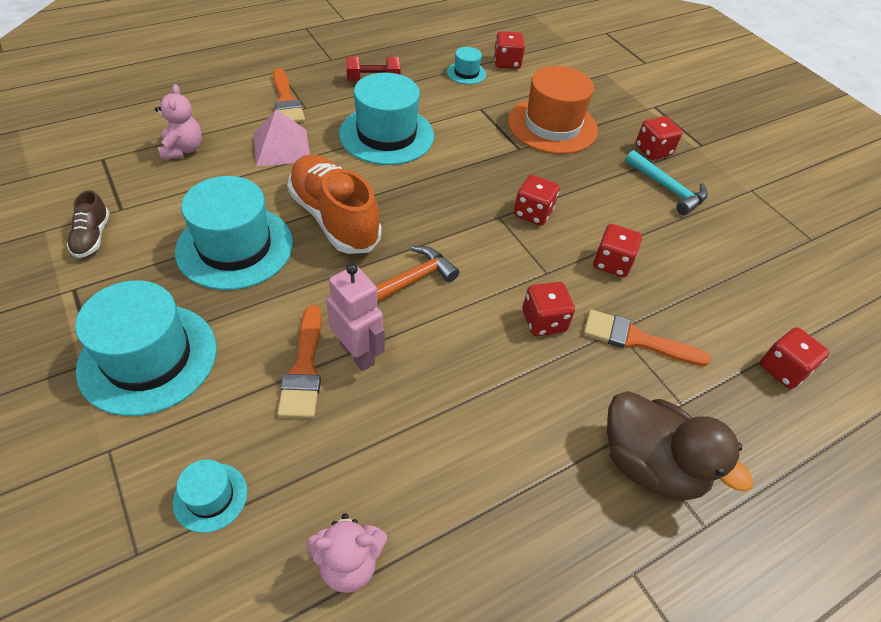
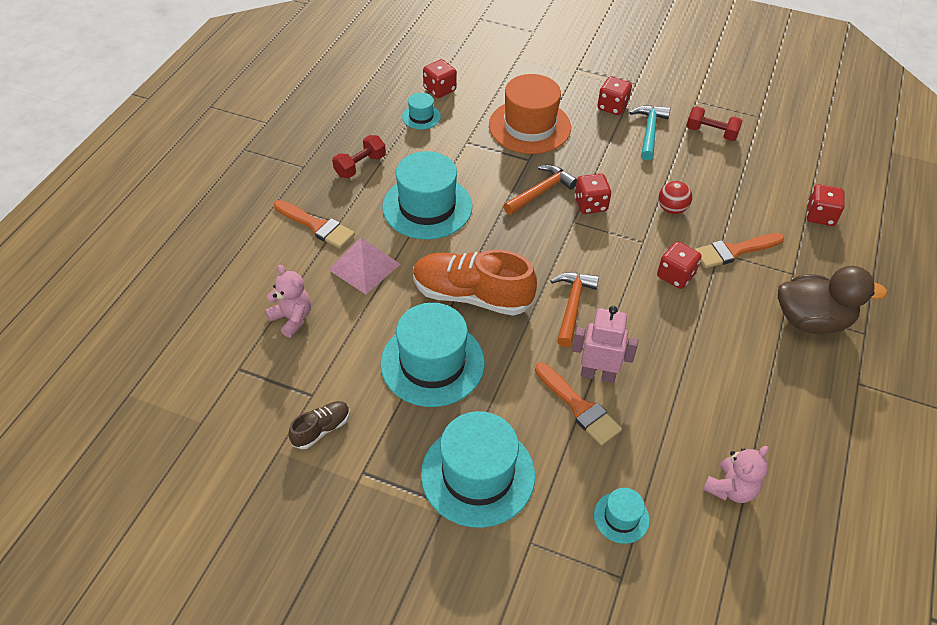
camera: 35 degrees left, 0 degrees up
(92, 237) = (321, 429): brown shoe -> brown shoe turned 90 degrees counterclockwise
(498, 178) = (540, 192): none -> orange hammer
(611, 263) = (672, 209): red dice -> red ball
(667, 188) = (649, 131): turquoise hammer -> turquoise hammer turned 90 degrees counterclockwise
(736, 224) = (711, 133): none -> red dumbbell

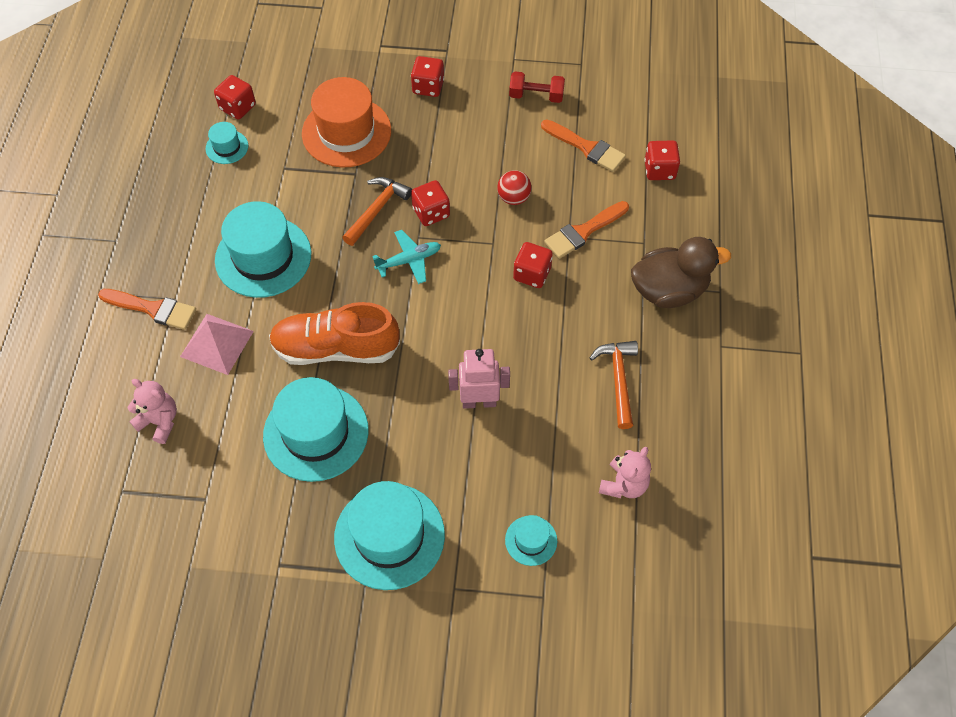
camera: 15 degrees left, 10 degrees up
(321, 429) = (226, 532): brown shoe -> none
(360, 166) = (178, 224): red dumbbell -> none
(560, 238) = (409, 260): none -> turquoise plane
(572, 306) = (438, 334): orange hammer -> orange hammer (618, 380)
(579, 407) = (468, 441): orange brush -> orange brush (586, 147)
(649, 131) = (472, 109): turquoise hammer -> none

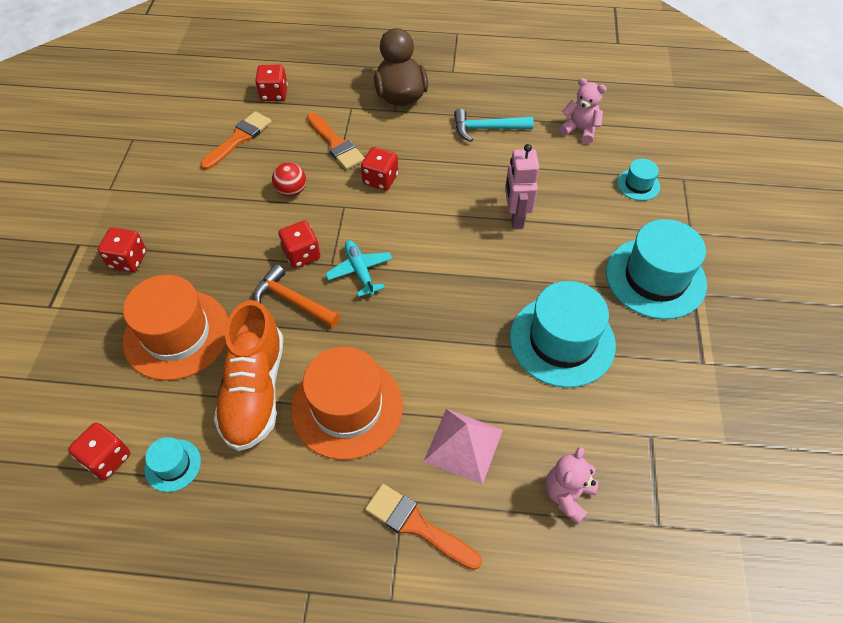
camera: 90 degrees left, 5 degrees down
(153, 309) = (417, 525): orange brush -> orange brush turned 75 degrees counterclockwise
(263, 257) = (347, 407): turquoise hat -> orange hat
(336, 348) = (465, 329): orange shoe -> orange shoe (254, 391)
(536, 96) = (165, 172): red dumbbell -> none
(618, 380) = (487, 129): orange hammer -> turquoise hammer

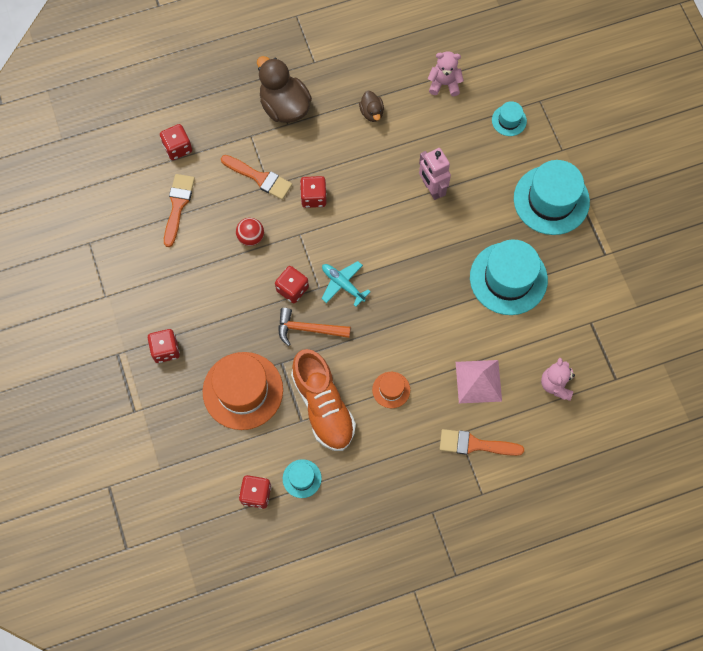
camera: 25 degrees left, 15 degrees up
(347, 407) = (391, 390): orange hat -> orange hat, size x0.47
(487, 129) = (371, 112): turquoise hammer -> brown duck

